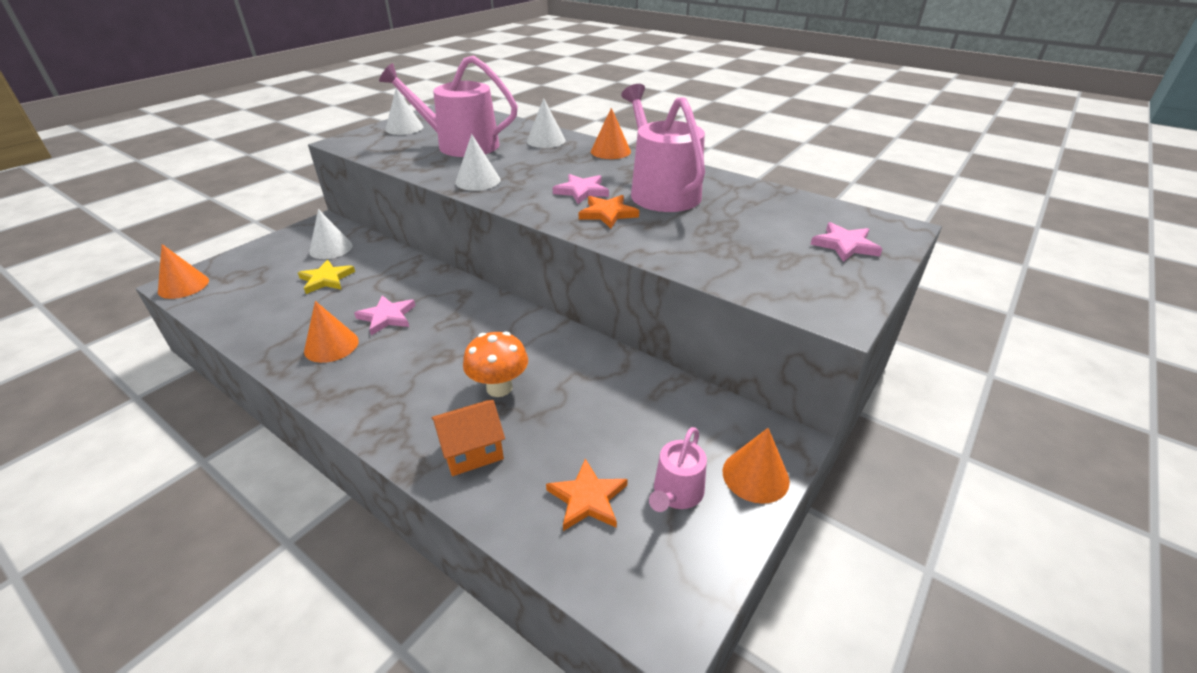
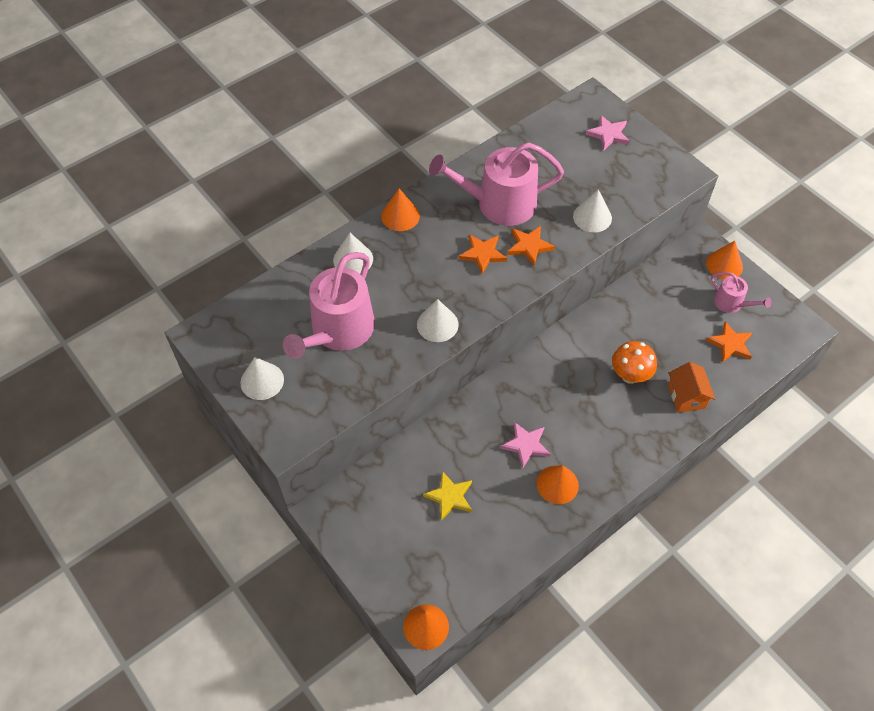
camera: 75 degrees left, 20 degrees up
(331, 248) = (387, 498): white cone -> white cone (592, 217)
(581, 191) = (483, 254): pink star -> orange star

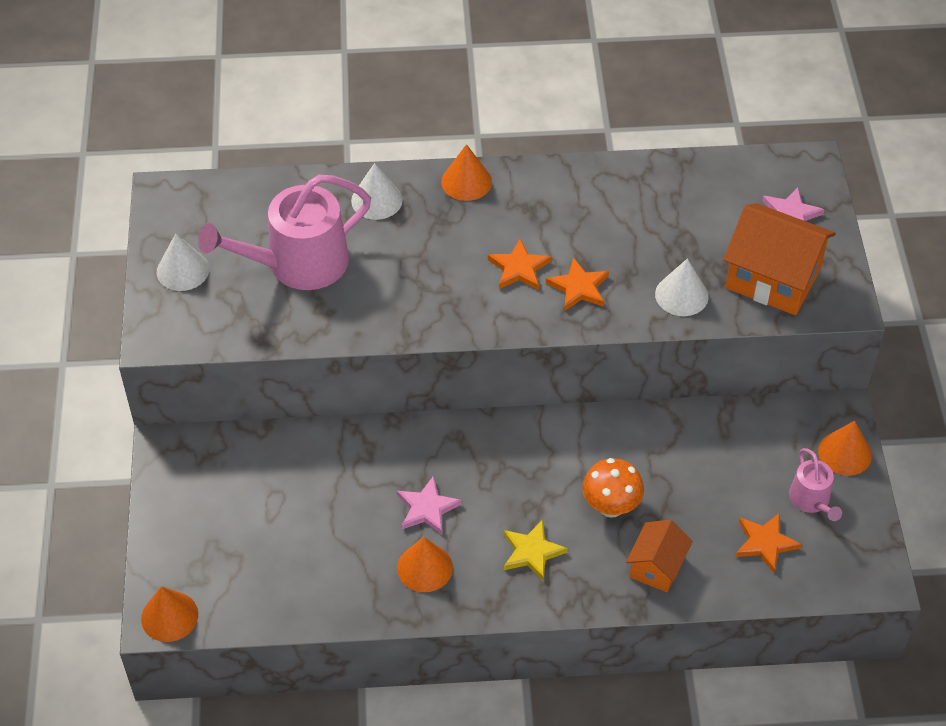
camera: 35 degrees right, 5 degrees down
(437, 324) = (404, 313): white cone -> none
(450, 497) = (301, 510): yellow star -> yellow star (532, 552)
(499, 204) = (587, 225): pink watering can -> none
(633, 178) = (772, 279): none -> orange house

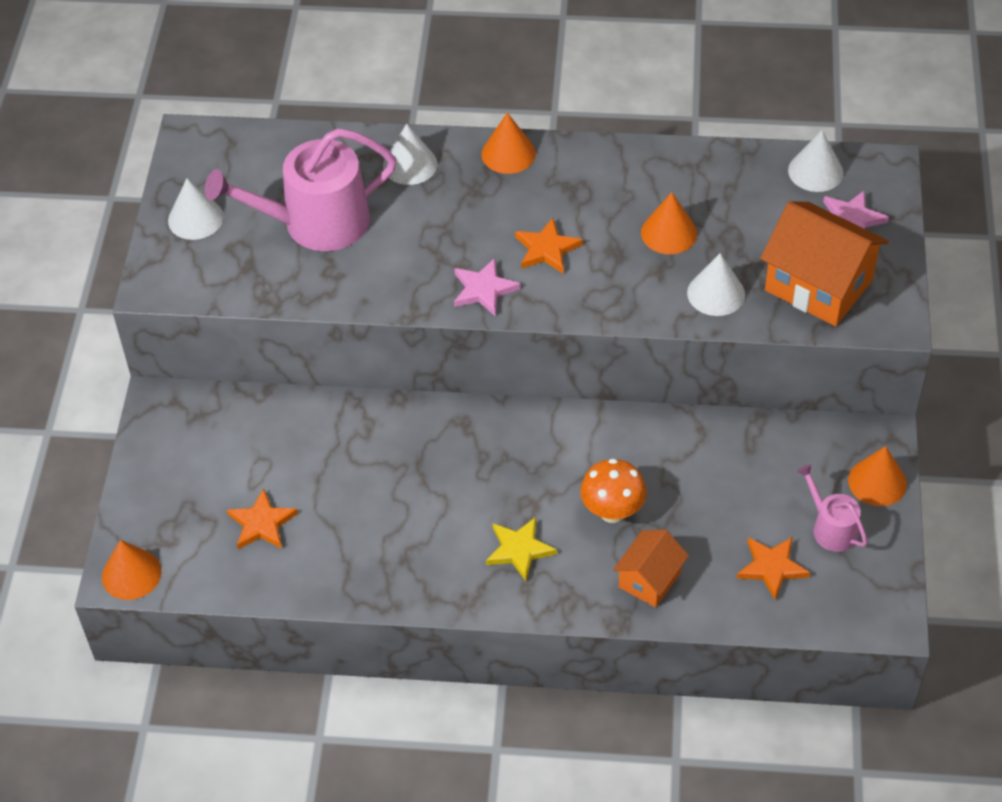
camera: 10 degrees right, 0 degrees up
(425, 567) = (403, 553): orange cone -> orange cone (669, 233)
(427, 508) = (417, 493): pink star -> pink star (484, 289)
(579, 287) = (607, 275): orange star -> orange star (262, 523)
(750, 173) = (815, 171): none -> white cone
(811, 500) = (831, 528): pink watering can -> pink watering can turned 150 degrees clockwise

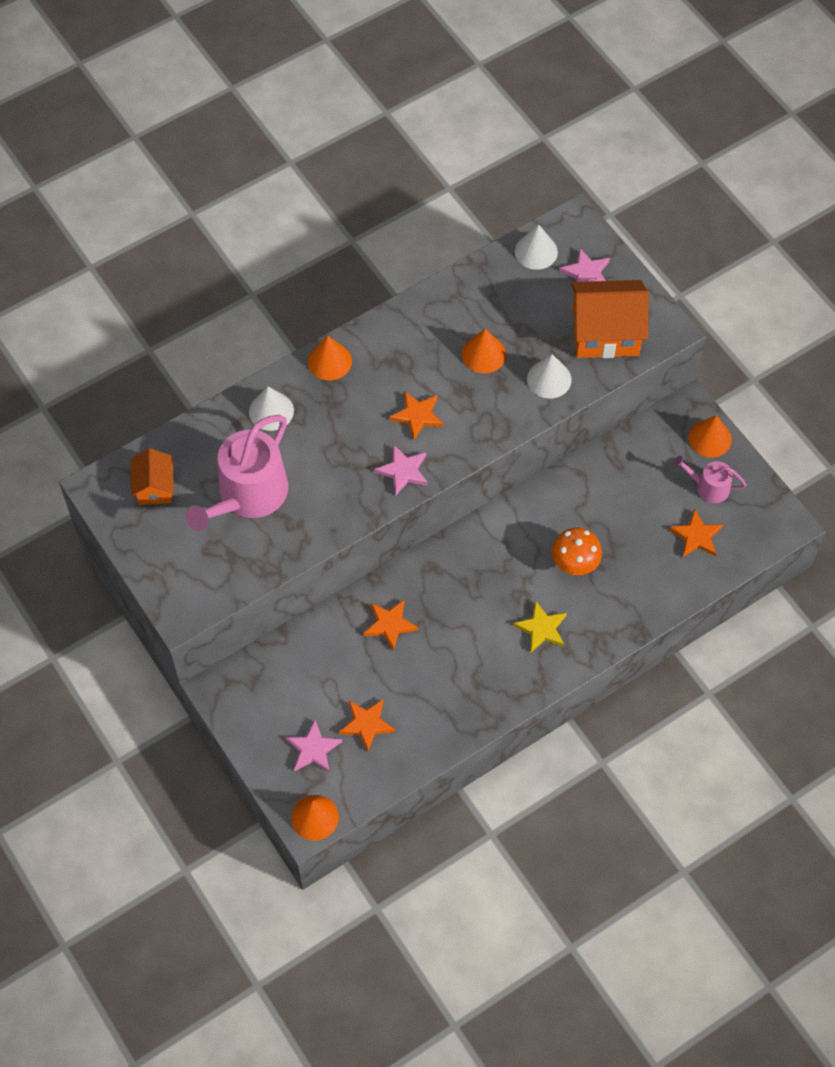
camera: 40 degrees left, 10 degrees up
(191, 512) = (313, 749): none -> pink star
(195, 218) = (161, 545): white cone -> none
(372, 448) = (390, 624): none -> orange star
(649, 580) = (634, 593): orange house -> orange house (155, 487)

